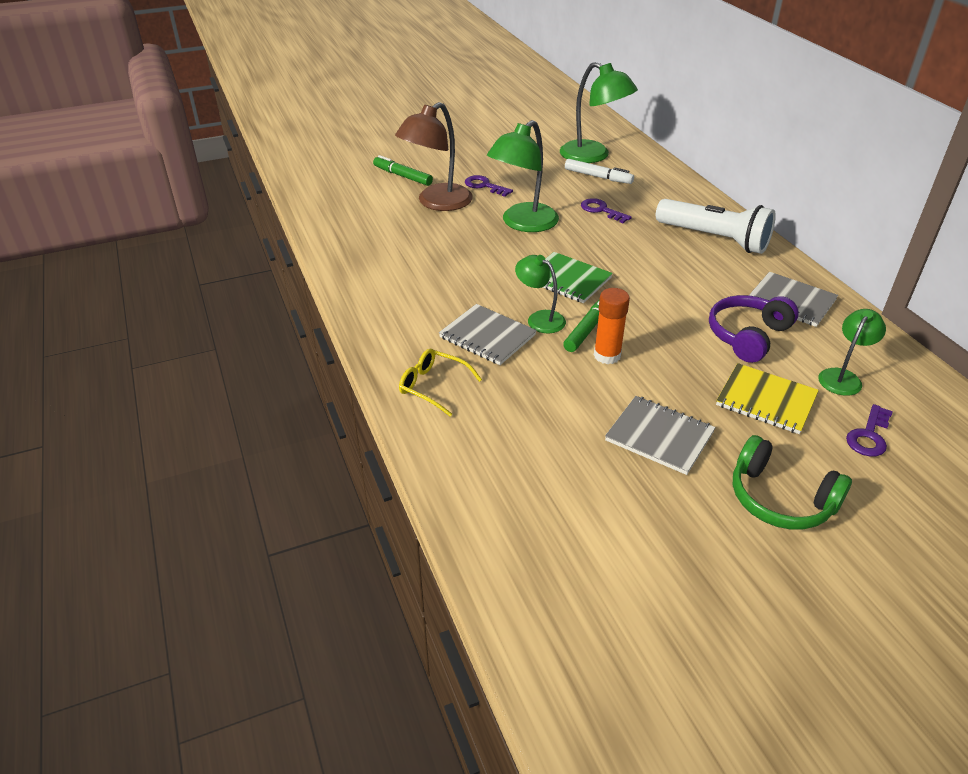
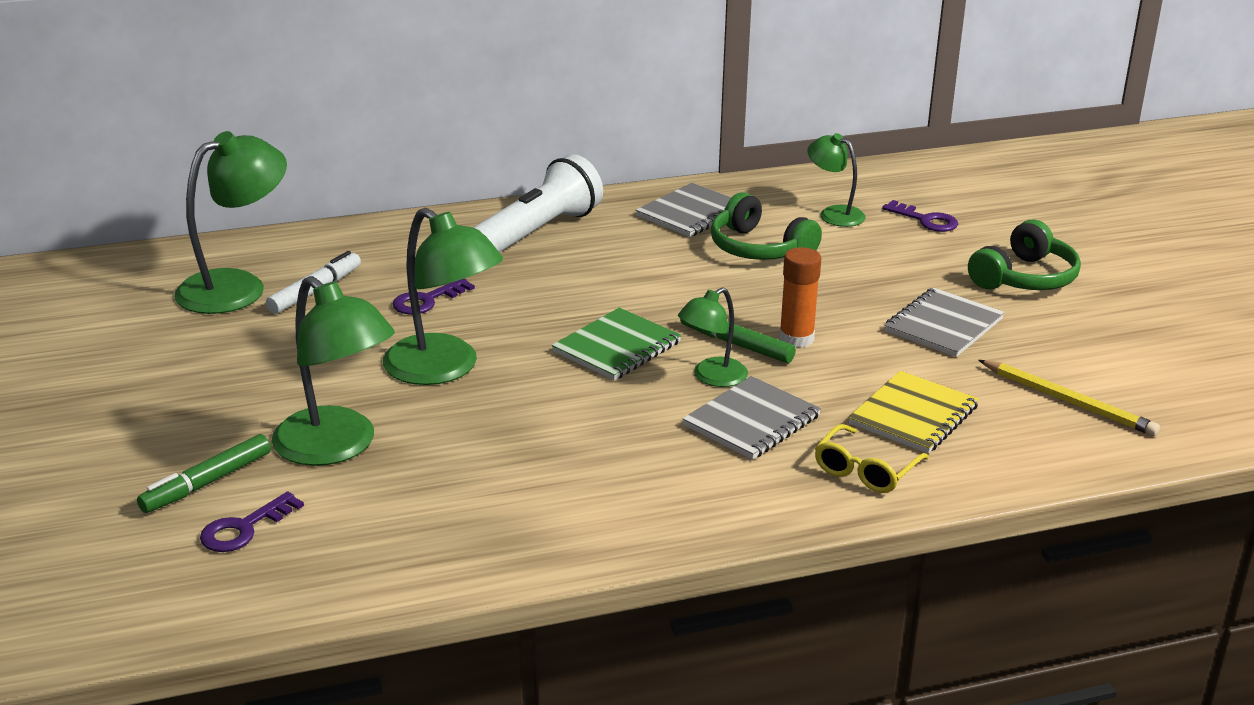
camera: 85 degrees left, 10 degrees down
(437, 203) = (337, 447): brown lamp -> green lamp
(484, 186) = (294, 395): purple key -> purple key (244, 528)
(551, 507) = (1068, 401): none -> yellow pencil
(747, 336) = (759, 248): purple headphones -> green headphones
(766, 400) = (876, 259): yellow notebook -> yellow notebook (913, 415)

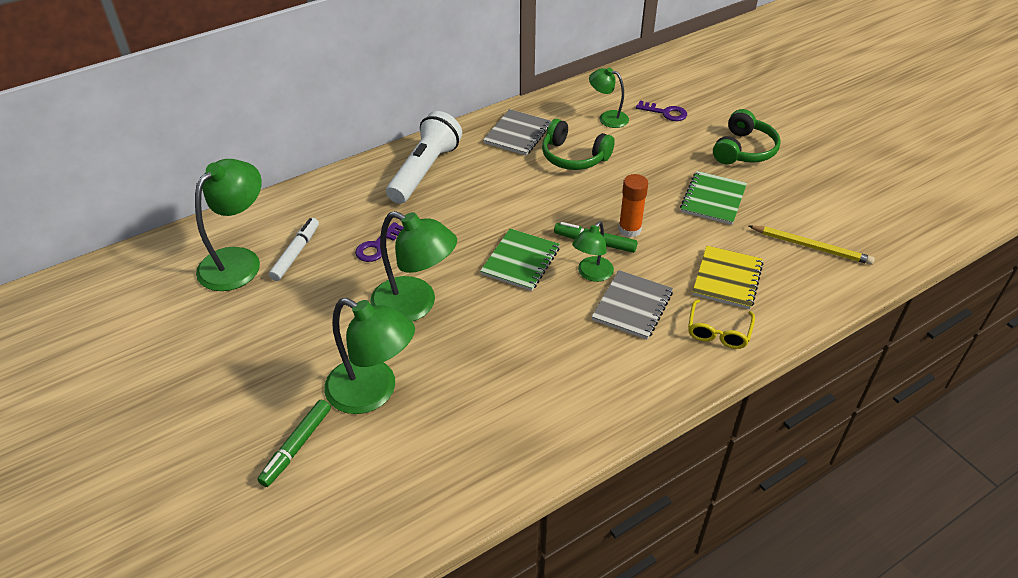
camera: 15 degrees left, 15 degrees up
(244, 528) = (341, 482): purple key -> none
(943, 325) = (713, 199): grey notebook -> green notebook

